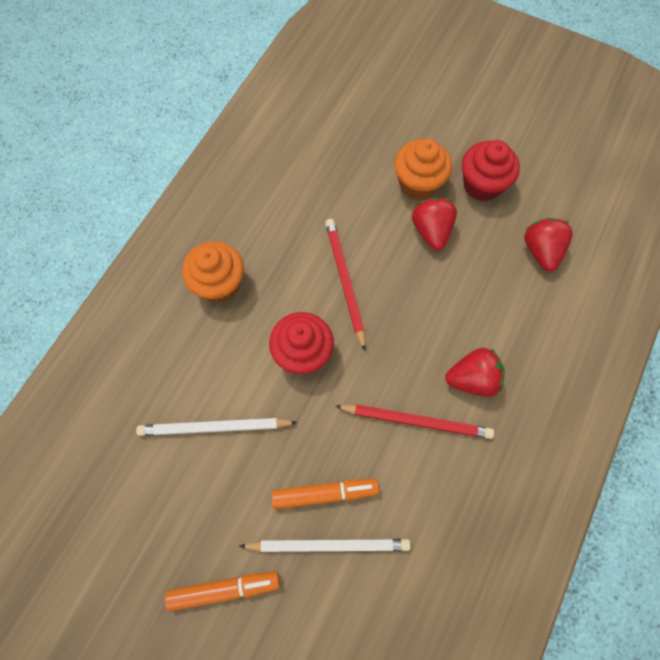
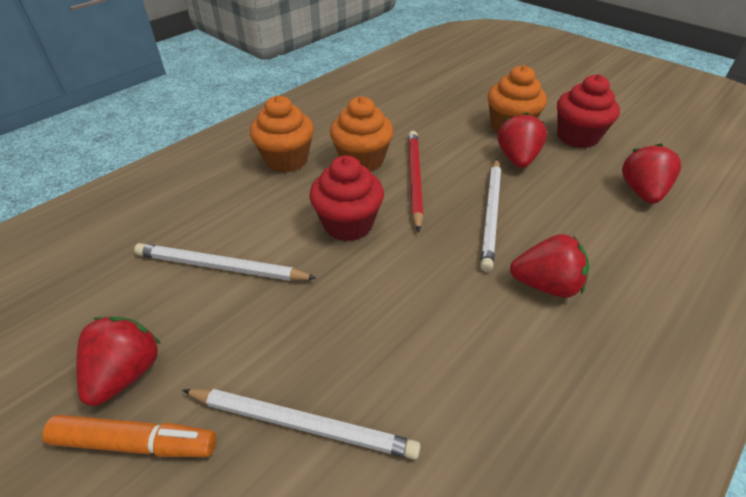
camera: 15 degrees right, 25 degrees down
(190, 542) = (126, 373): none -> red strawberry
(290, 268) = (362, 161): none -> orange cupcake
(325, 494) = (321, 362): orange marker -> none
(416, 421) = (464, 311): red pencil -> none
(419, 310) = (491, 214): none -> white pencil

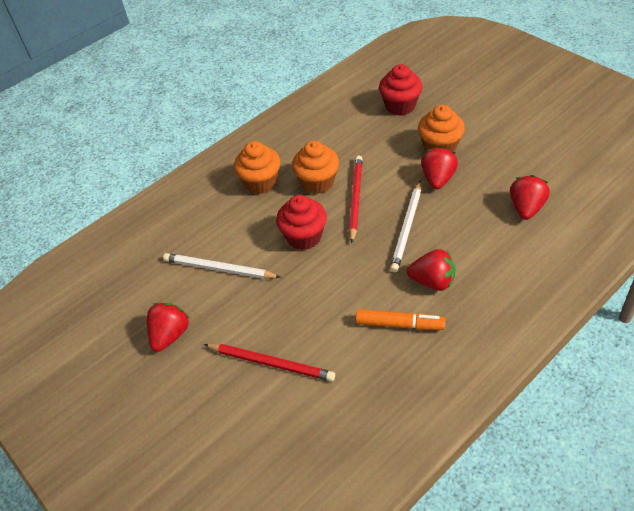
camera: 10 degrees right, 5 degrees up
(136, 443) = (181, 371): orange marker -> orange marker (399, 324)
(302, 424) = (271, 363): white pencil -> red pencil
(577, 137) = (492, 156): red cupcake -> red cupcake (400, 106)

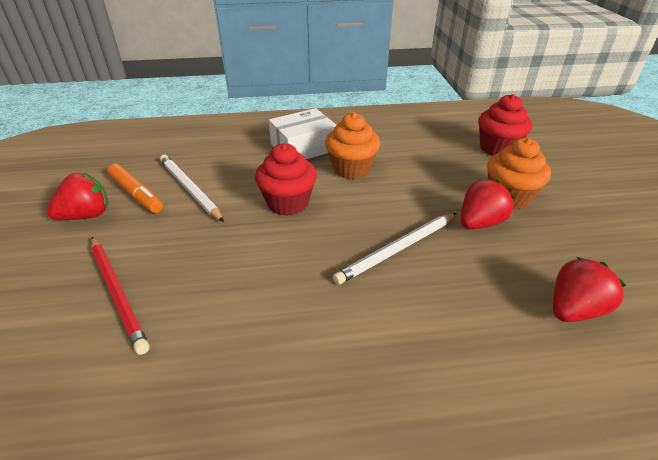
camera: 30 degrees right, 10 degrees down
(261, 183) = (303, 147): orange cupcake -> white box
(355, 199) = (372, 197): red pencil -> none
(399, 324) = (280, 343): orange marker -> orange marker (136, 194)
(432, 281) = (369, 320): red strawberry -> none

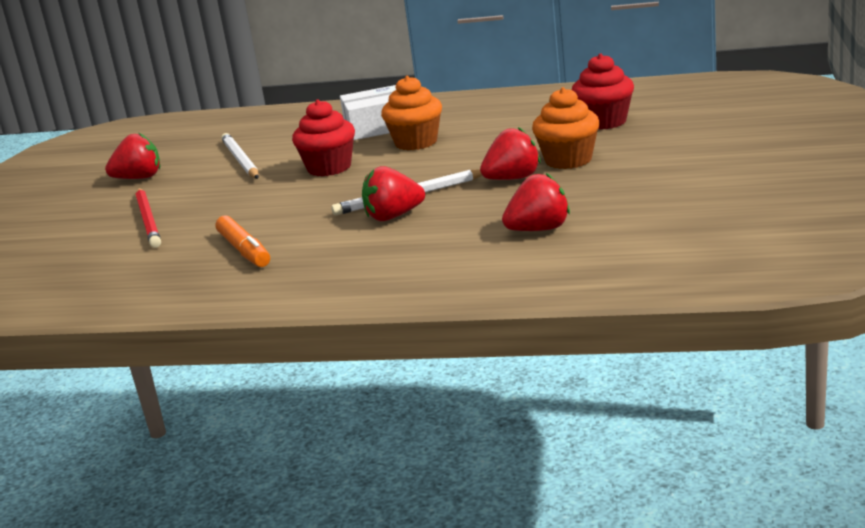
camera: 20 degrees right, 15 degrees down
(136, 194) = (189, 164): orange marker -> orange marker (244, 250)
(402, 285) = (393, 216): none -> red strawberry

